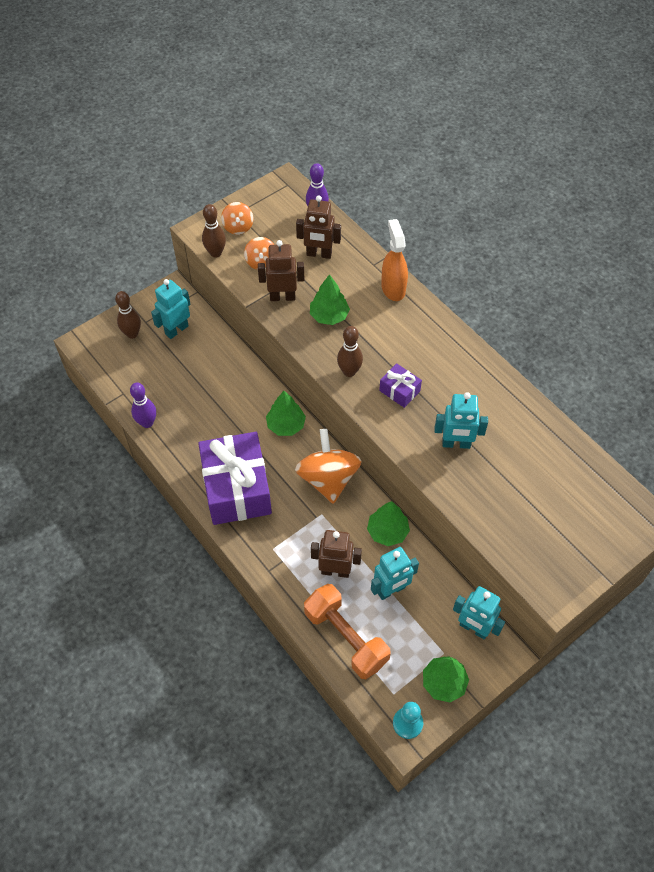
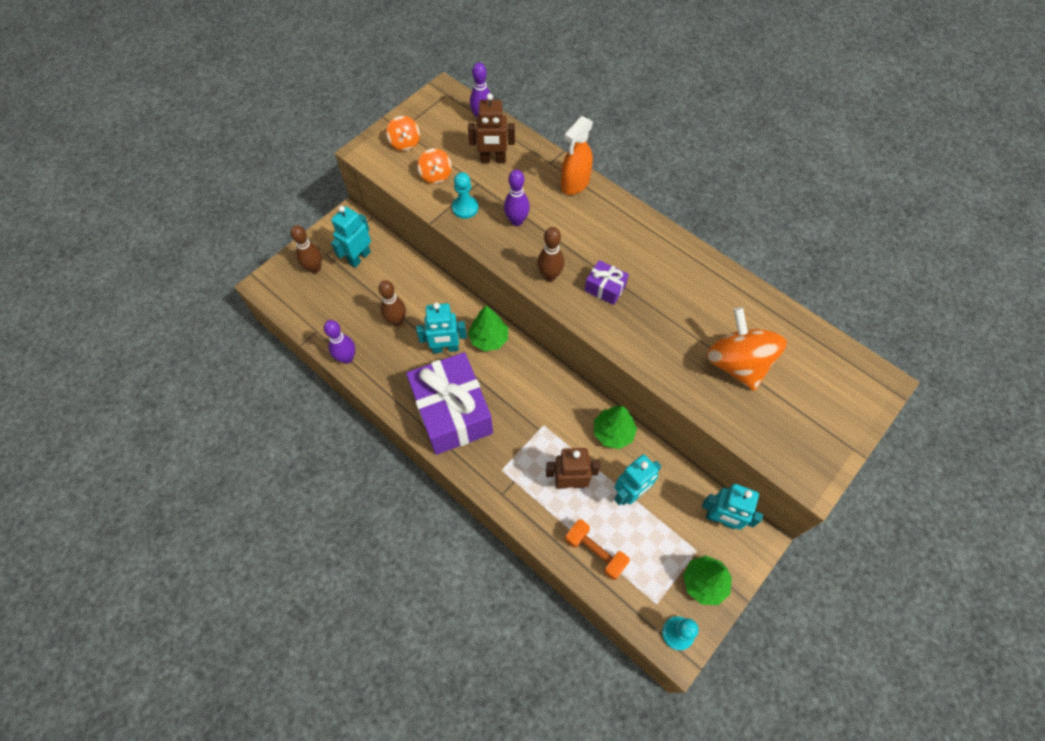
camera: 10 degrees left, 5 degrees up
(215, 253) = (387, 172): brown bowling pin -> brown bowling pin (396, 320)
(282, 297) = (465, 208): brown robot -> turquoise pawn
(328, 479) = (542, 387): orange spinning top -> orange spinning top (737, 363)
(329, 316) = (516, 221): green tree -> purple bowling pin
(346, 637) = (595, 552): orange dumbbell -> orange dumbbell, size x0.65
(393, 288) = (575, 184): orange spray bottle -> orange spray bottle turned 120 degrees counterclockwise
(456, 444) = (674, 335): turquoise robot -> turquoise robot (445, 348)

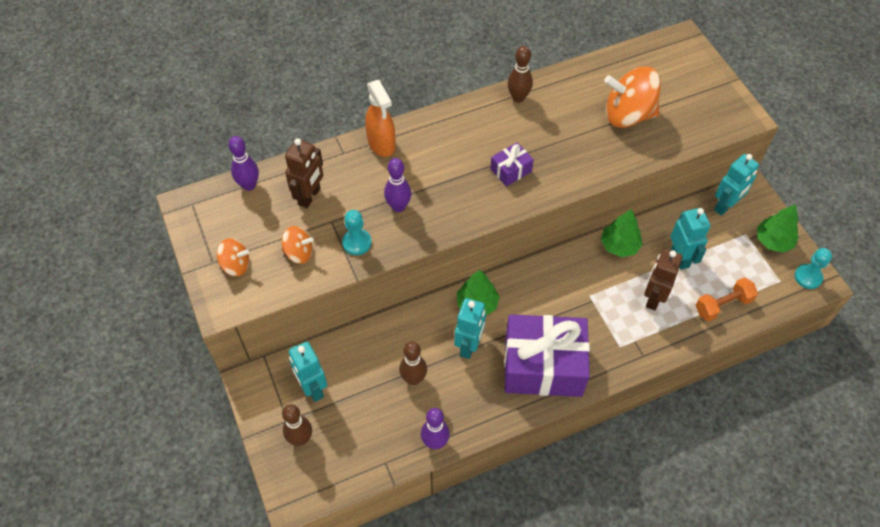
camera: 65 degrees left, 5 degrees down
(549, 276) = (476, 205): brown bowling pin -> brown bowling pin (518, 98)

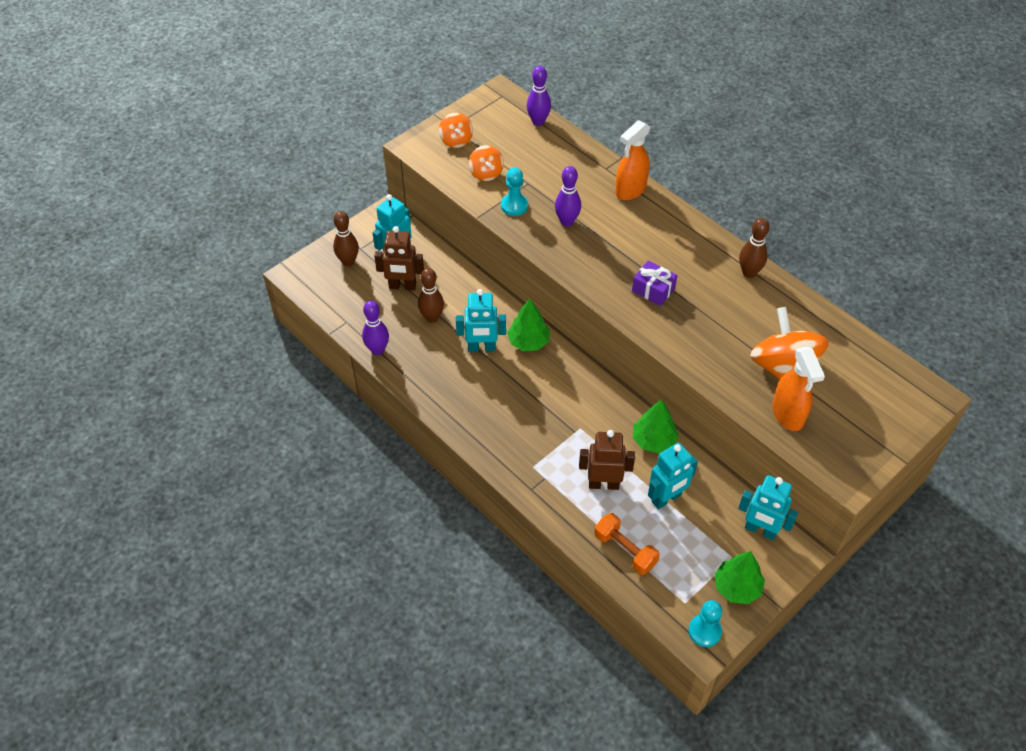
camera: 70 degrees right, 5 degrees down
(310, 197) = (546, 162): brown robot -> brown robot (402, 286)
(543, 366) = (484, 409): purple gift -> none
(675, 130) = (788, 414): none -> orange spray bottle

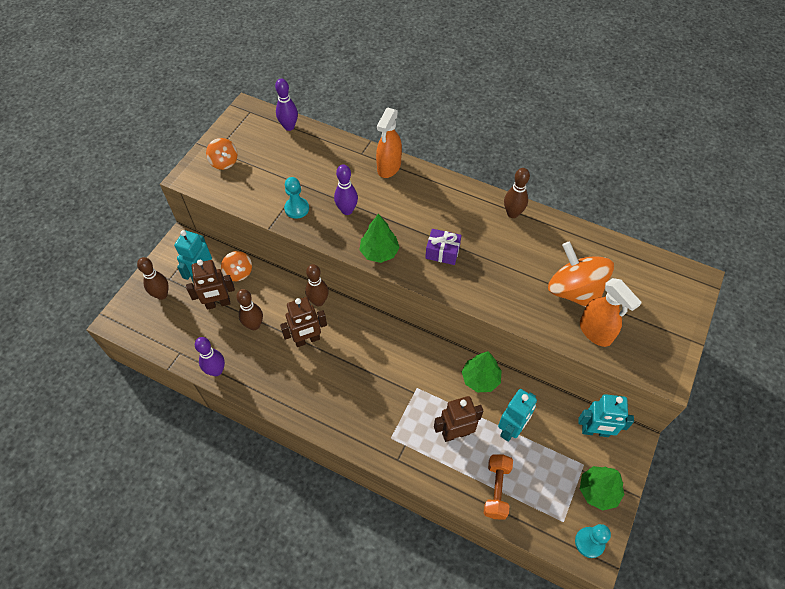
camera: 20 degrees left, 5 degrees up
(482, 348) = (307, 340): turquoise robot -> brown robot
(486, 173) = (261, 185): orange spinning top -> orange spinning top (239, 273)
(508, 314) = (318, 301): none -> brown bowling pin
(528, 342) = (345, 322): green tree -> green tree (379, 252)
(625, 550) = (496, 490): orange dumbbell -> orange dumbbell turned 75 degrees clockwise

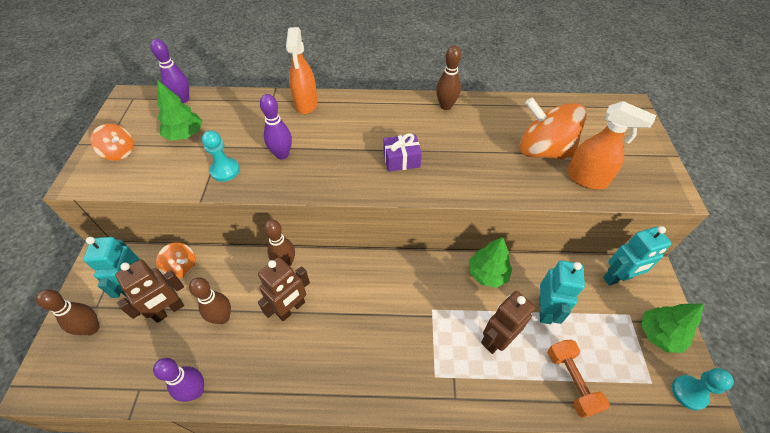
camera: 25 degrees left, 5 degrees down
(379, 252) = (337, 182): green tree -> green tree (185, 134)

